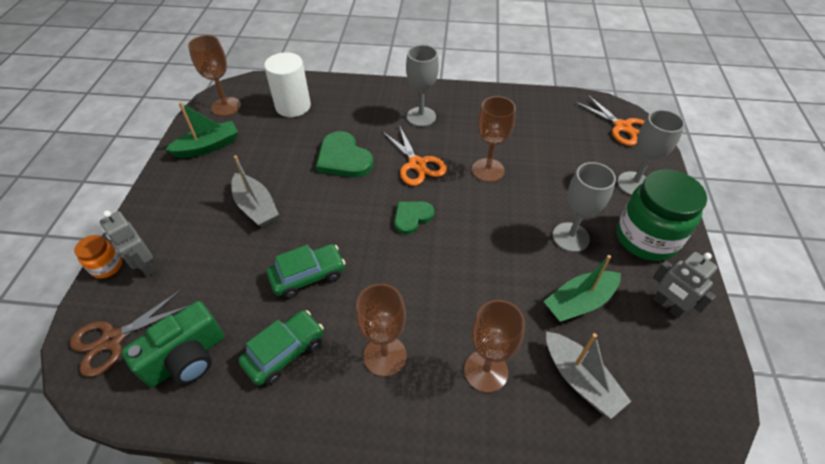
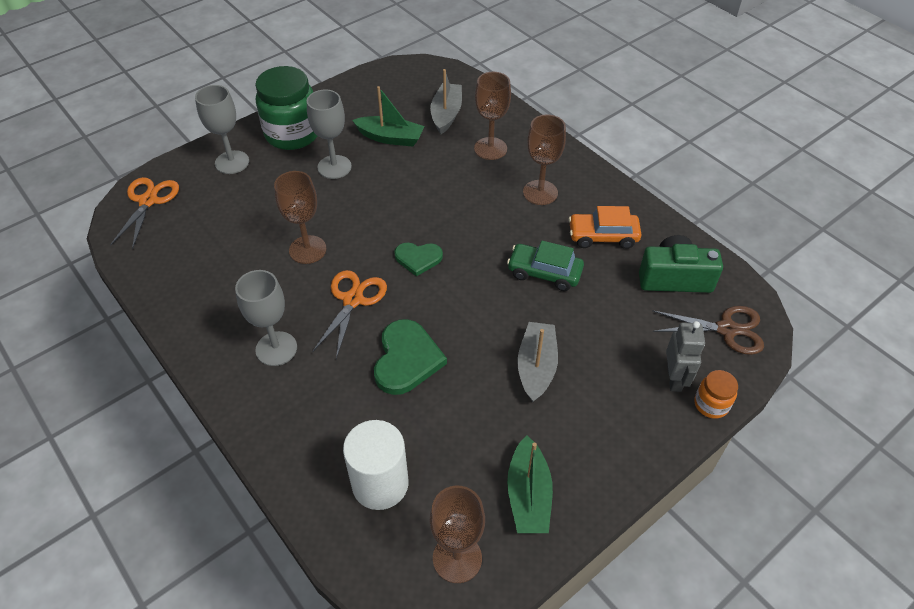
camera: 135 degrees left, 0 degrees up
(208, 146) = (528, 495): green boat -> green boat turned 105 degrees counterclockwise
(285, 352) = (603, 236): green car -> orange car
(667, 306) = (347, 105): grey robot -> none

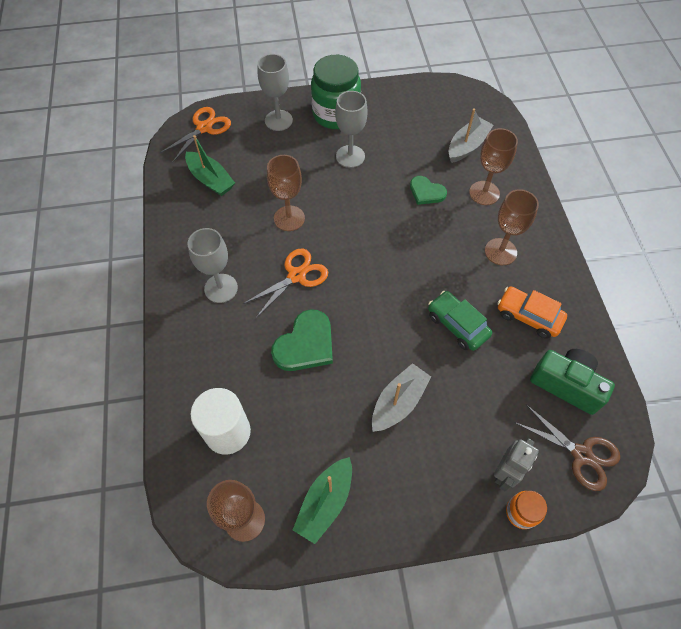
camera: 30 degrees right, 10 degrees up
(390, 138) = (409, 149): green boat -> green boat (211, 180)
(418, 258) = (365, 264): green heart -> green heart (426, 192)

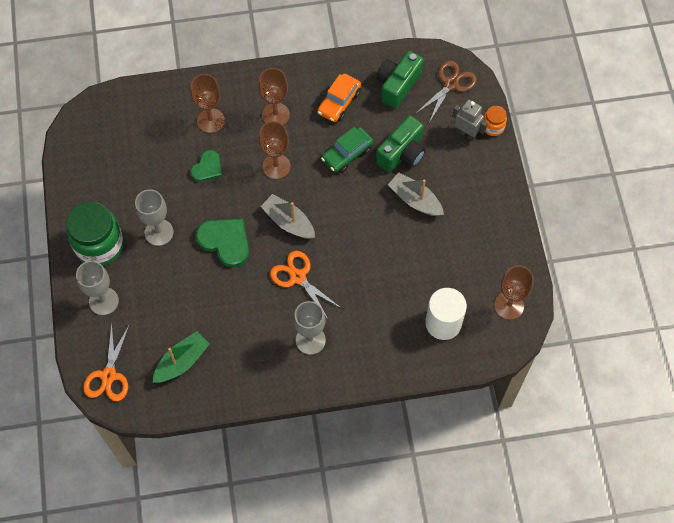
camera: 90 degrees left, 5 degrees up
(204, 128) = (109, 375): orange scissors -> orange scissors turned 120 degrees counterclockwise
(289, 218) = (233, 286): brown goblet -> brown goblet (276, 166)
(305, 344) = (365, 268): green heart -> green heart (225, 241)
(325, 502) = (493, 251): green boat -> none
(464, 388) = (402, 153): none -> green camera
(467, 146) = (152, 129): grey boat -> grey boat (288, 222)

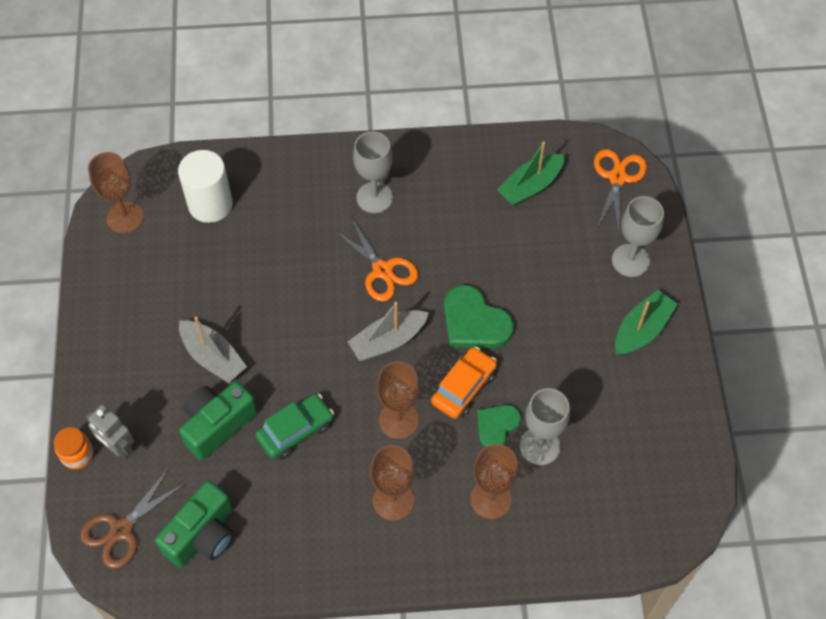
camera: 175 degrees left, 5 degrees down
(99, 245) = (641, 330): green jar -> green boat
(159, 232) = (563, 341): grey goblet -> grey goblet (540, 446)
(288, 222) = (388, 341): grey boat -> grey boat turned 105 degrees clockwise
(339, 102) = (296, 513): orange car -> orange car (463, 387)

